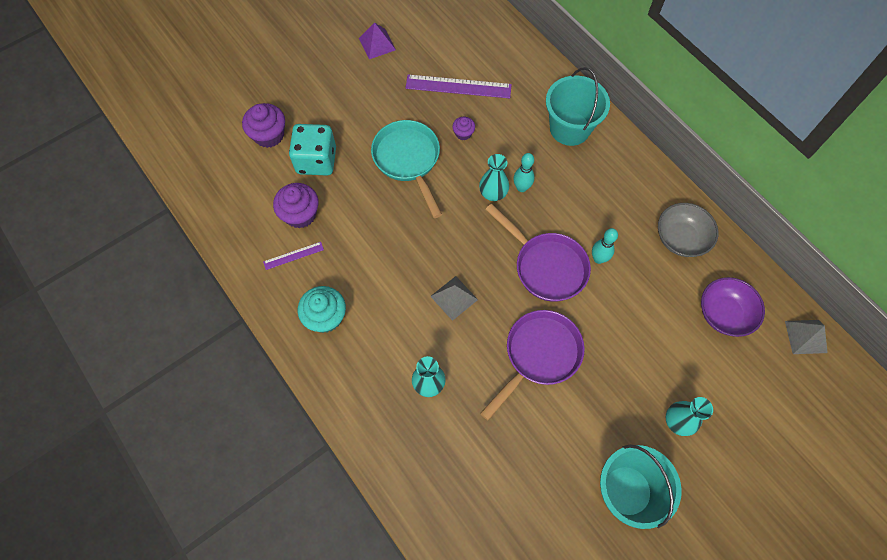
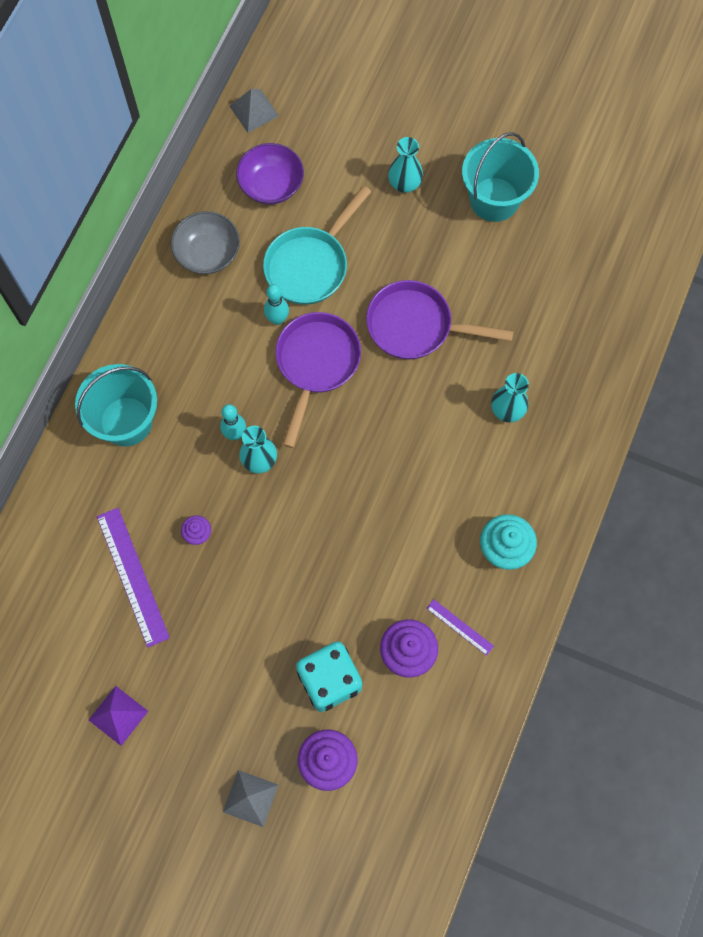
camera: 120 degrees left, 5 degrees up
(408, 160) = (269, 575): turquoise pan -> turquoise pan (310, 265)
(454, 298) = (405, 434): grey pyramid -> grey pyramid (250, 798)

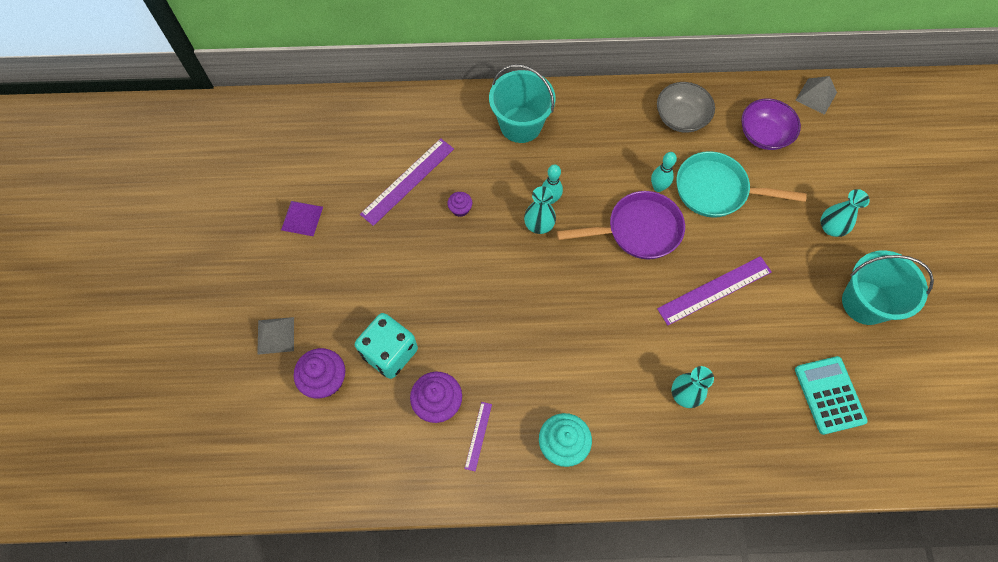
camera: 65 degrees right, 5 degrees down
(416, 326) = (714, 290): purple pan -> purple ruler
(566, 283) = (829, 395): none -> turquoise calculator

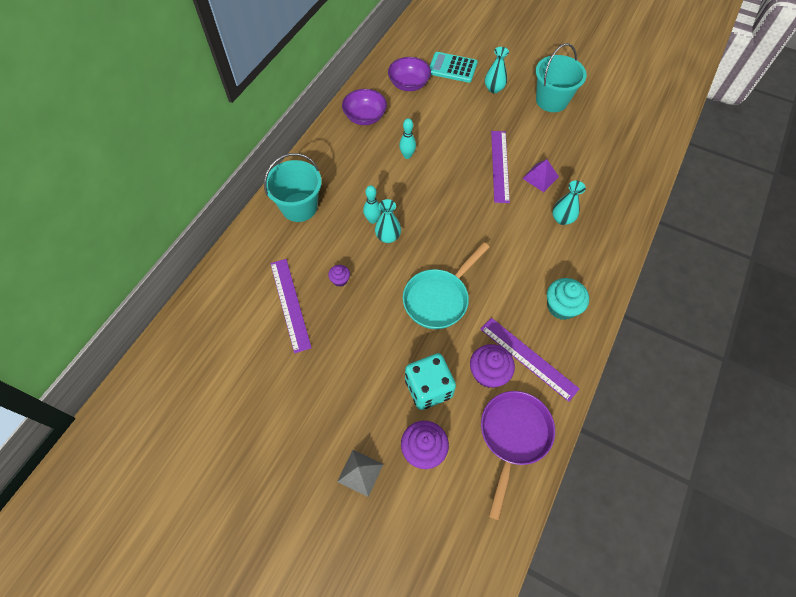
camera: 60 degrees left, 5 degrees down
(302, 218) = (265, 400): purple pyramid -> purple pyramid (540, 177)
(478, 436) = (528, 358): purple ruler -> purple ruler, size x1.94
(638, 230) = (431, 183): purple pan -> purple pan (513, 436)
(681, 118) = (365, 117): grey bowl -> purple bowl
(717, 190) = (431, 127): turquoise pan -> turquoise pan (439, 298)
(816, 96) = (401, 47): grey pyramid -> none
(829, 395) = (600, 148): turquoise calculator -> turquoise calculator (452, 68)

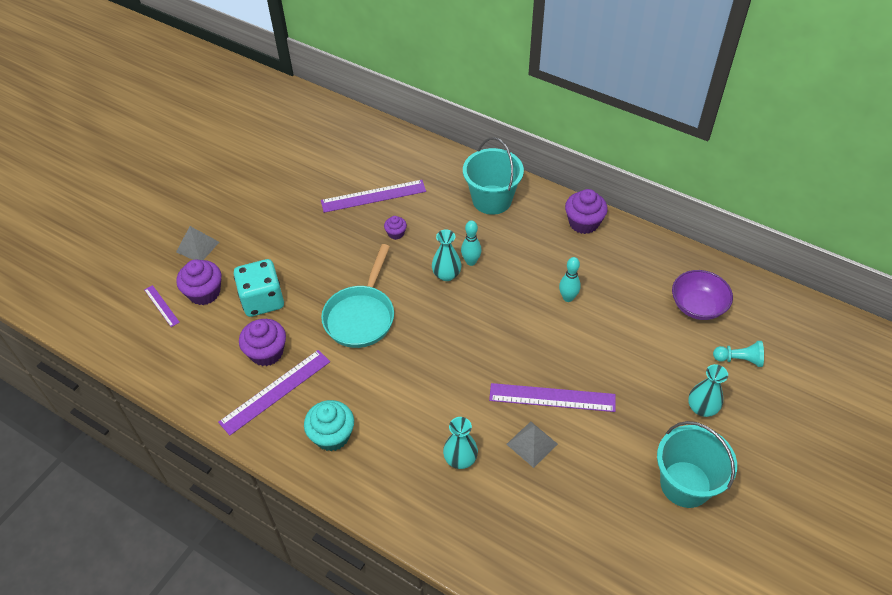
camera: 95 degrees right, 10 degrees down
(328, 144) = (583, 223): none -> purple cupcake
(365, 117) = (631, 258): purple bowl -> none
(439, 298) = (361, 316): turquoise pan -> turquoise pan turned 120 degrees counterclockwise
(444, 492) = (161, 305): none -> purple ruler
(452, 68) = (739, 359): turquoise calculator -> turquoise pawn
(513, 436) = (196, 366): purple pan -> none
(540, 177) = (532, 444): purple pyramid -> grey pyramid

